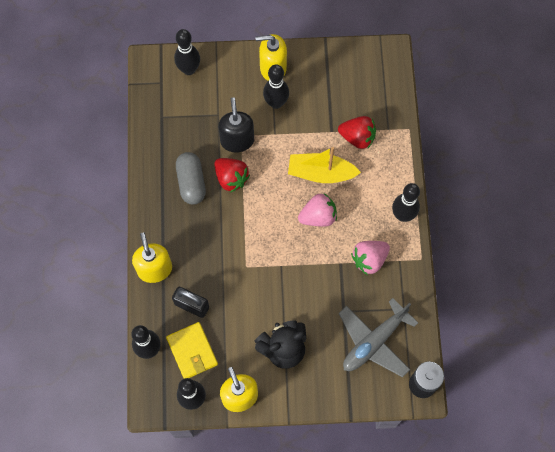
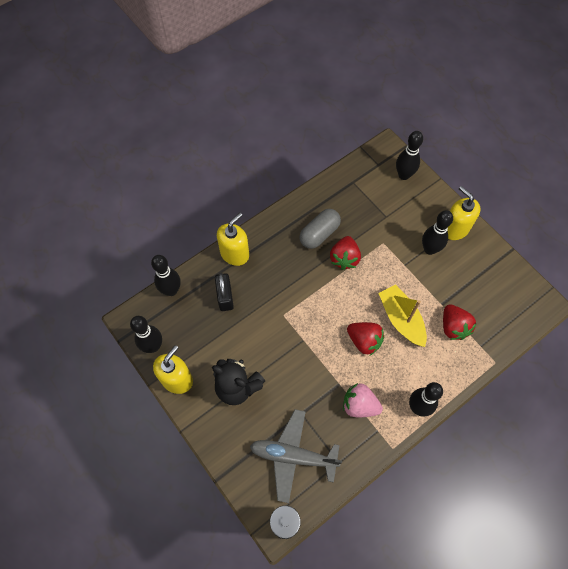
camera: 55 degrees right, 5 degrees down
(192, 351) = (190, 321): yellow wallet -> none
(237, 140) = (377, 242): black soap dispenser -> none
(318, 216) = (364, 341): pink strawberry -> red strawberry

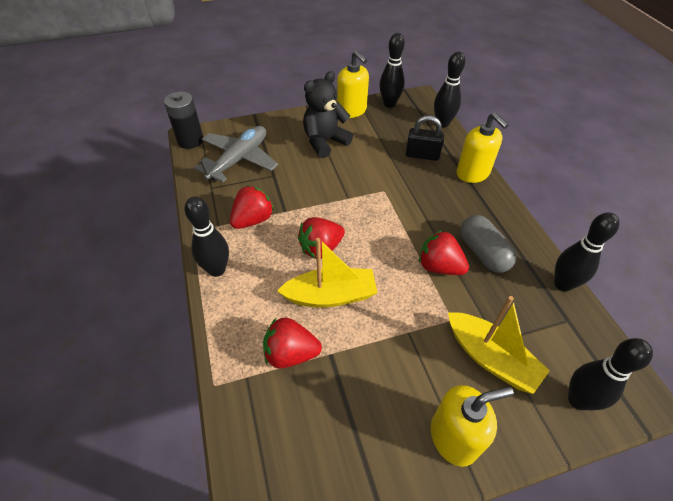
camera: 110 degrees right, 15 degrees down
(359, 405) = (253, 220): pink strawberry -> red strawberry
(400, 218) = (490, 358): none -> yellow boat
(429, 249) = (425, 378): black bowling pin -> black bowling pin (562, 284)

